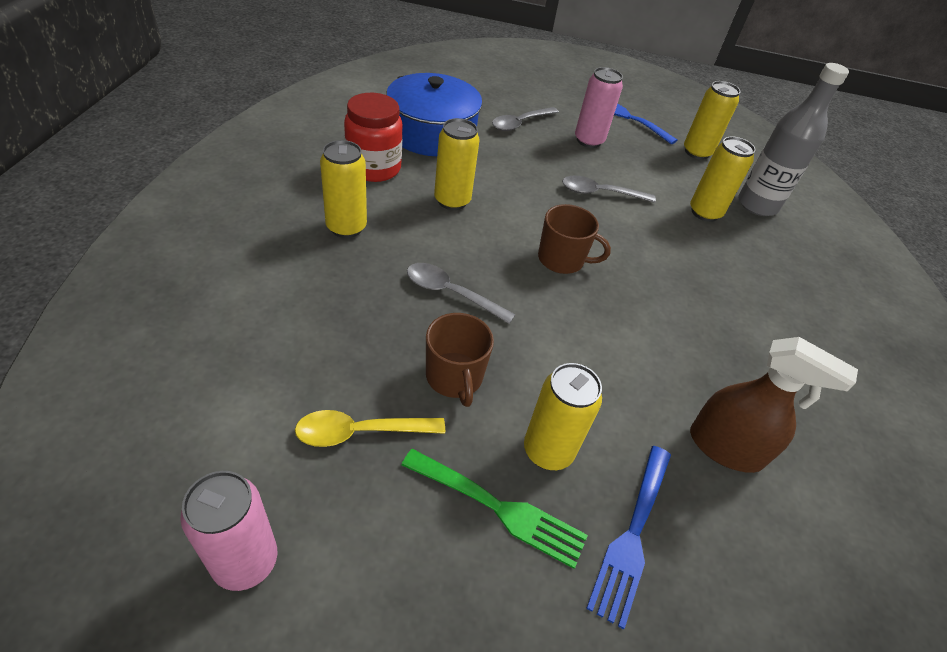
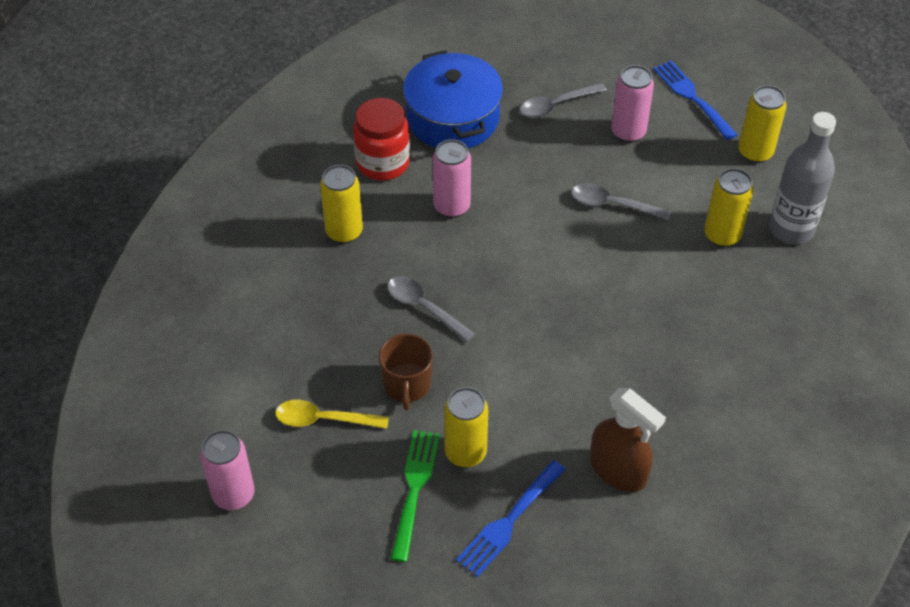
camera: 20 degrees right, 5 degrees up
(452, 201) = (452, 206): yellow can -> pink can
(500, 508) = (414, 488): green fork -> green fork turned 120 degrees counterclockwise
(562, 259) = (541, 281): brown mug -> none

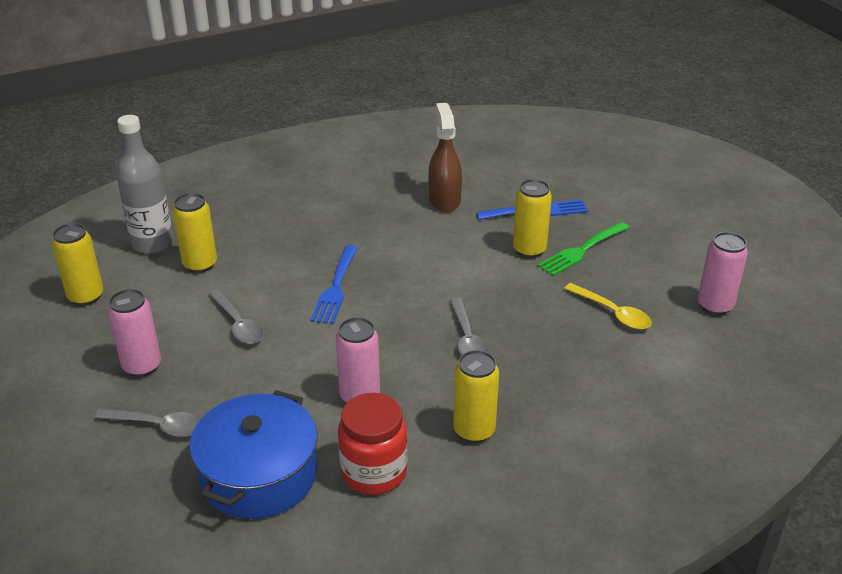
camera: 140 degrees left, 15 degrees down
(407, 385) = (531, 301): brown mug -> none
(692, 97) = (50, 361): blue fork -> blue fork (335, 288)

